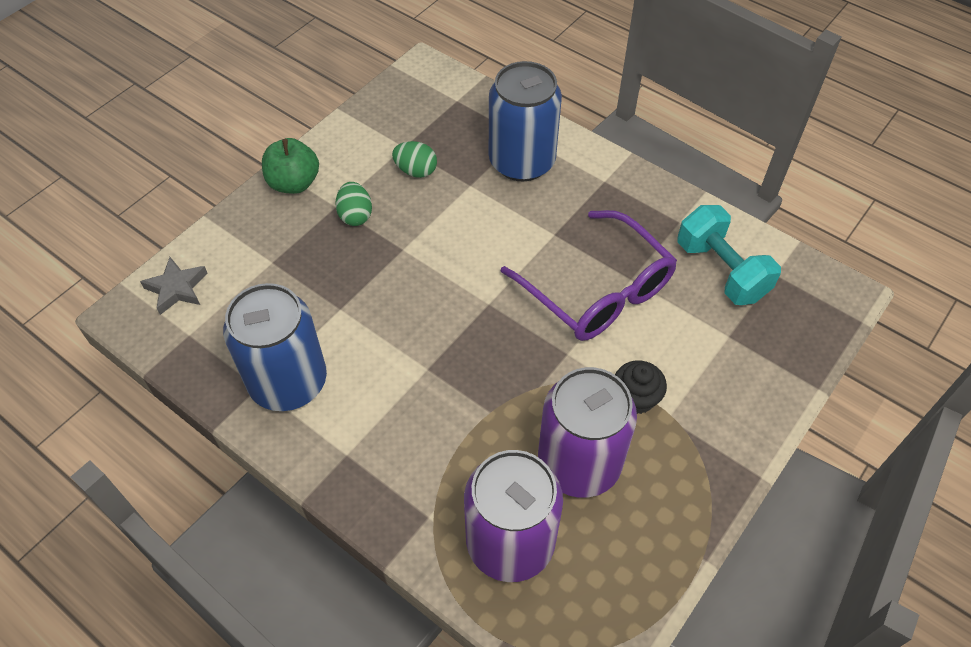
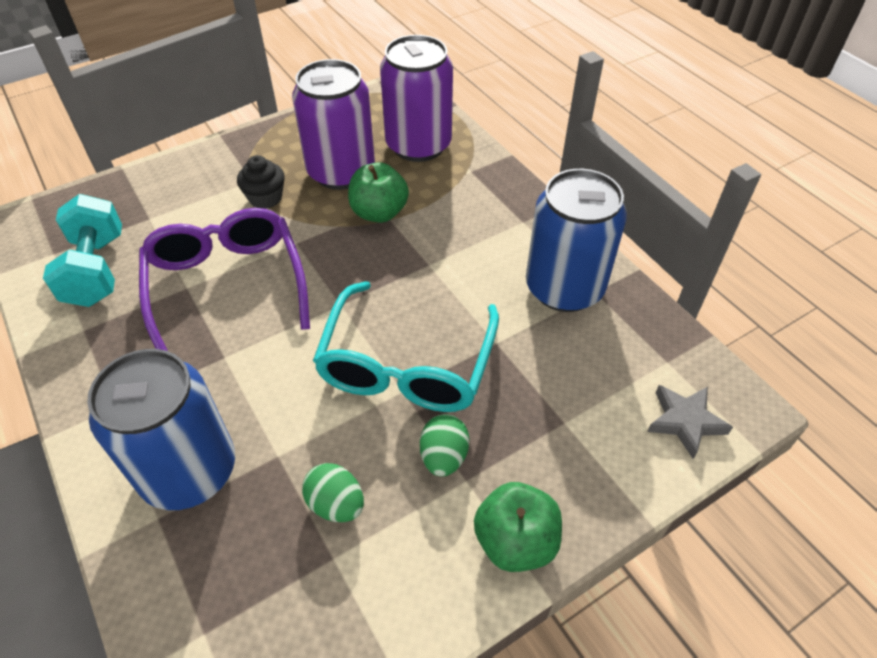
camera: 160 degrees left, 5 degrees down
(408, 269) = (406, 365): none -> turquoise glasses
(505, 416) = (379, 213): none -> green apple

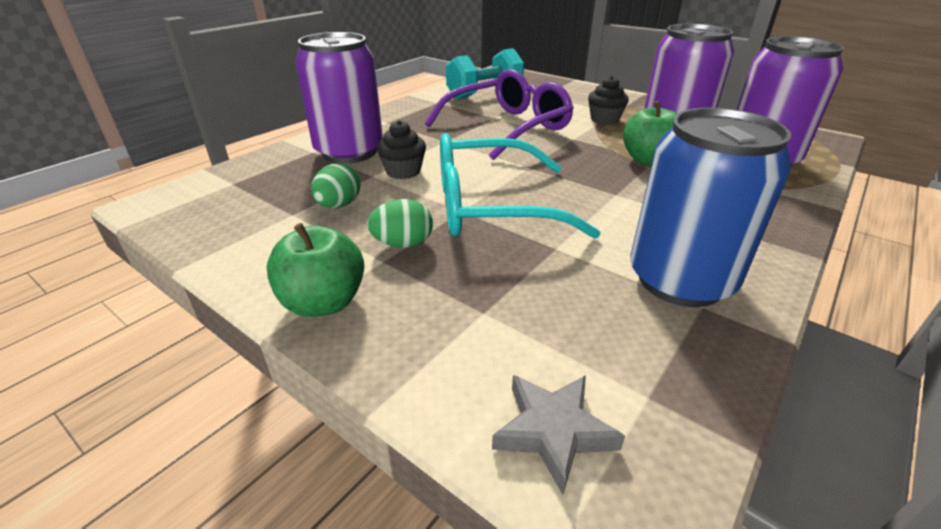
camera: 70 degrees right, 15 degrees down
(189, 471) = (349, 152): blue can -> purple can
(285, 422) = (403, 171): none -> black cupcake

